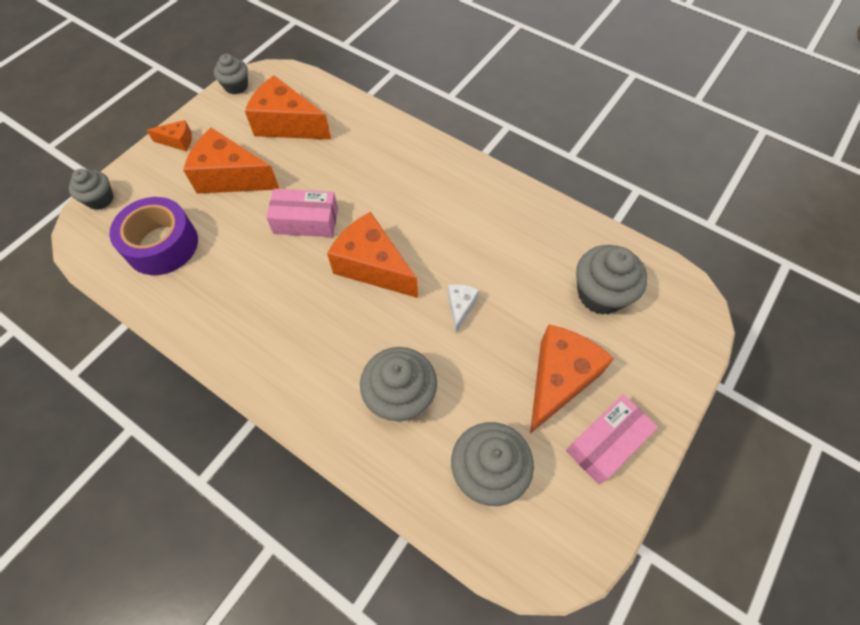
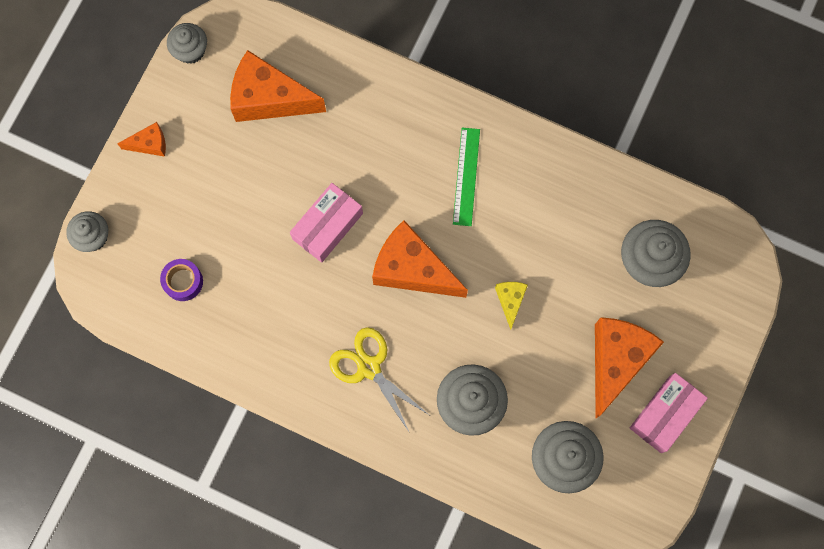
camera: 10 degrees left, 15 degrees up
(162, 245) = (183, 281): purple tape -> purple tape, size x0.52
(231, 177) = (228, 183): orange cheese -> none
(306, 221) = (327, 226): pink box -> pink box turned 45 degrees counterclockwise
(308, 345) = (369, 367): none -> yellow scissors
(439, 201) = (466, 176): none -> green ruler
(460, 307) = (510, 301): white cheese -> yellow cheese

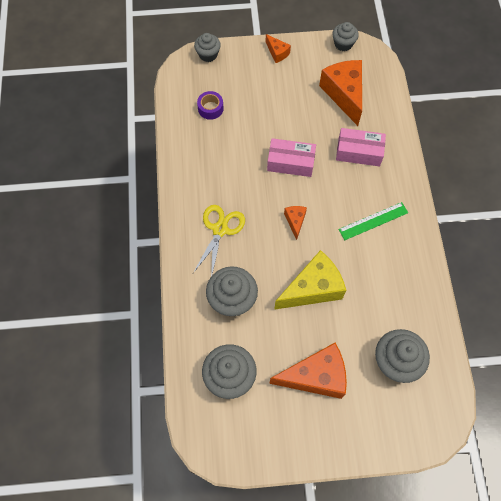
camera: 60 degrees right, 10 degrees down
(412, 269) = (295, 221): orange cheese -> orange cheese, size x0.48
(510, 301) = (312, 288): yellow cheese -> yellow cheese, size x2.07
(665, 414) = (299, 429): pink box -> pink box (359, 152)

